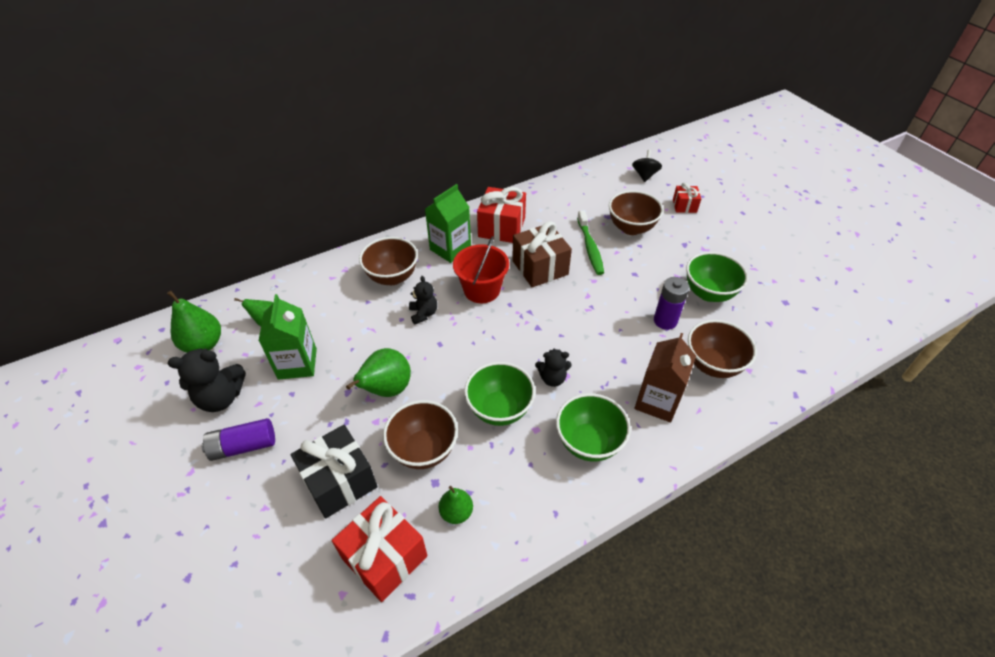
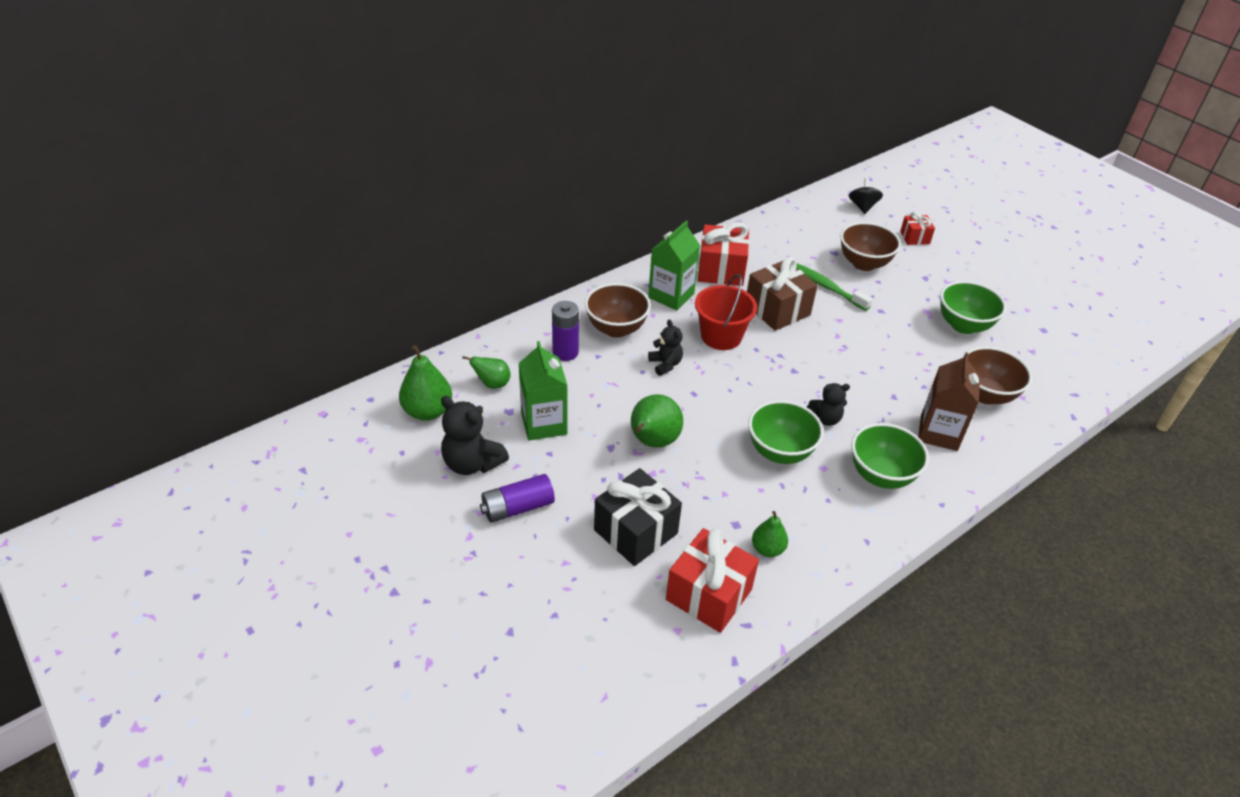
camera: 10 degrees left, 5 degrees down
(221, 398) = (472, 463): black teddy bear -> black teddy bear turned 60 degrees clockwise
(424, 450) = (714, 495): brown bowl -> none
(590, 248) = (825, 286): green toothbrush -> green toothbrush turned 150 degrees clockwise
(665, 321) = (926, 355): purple battery -> purple battery (565, 352)

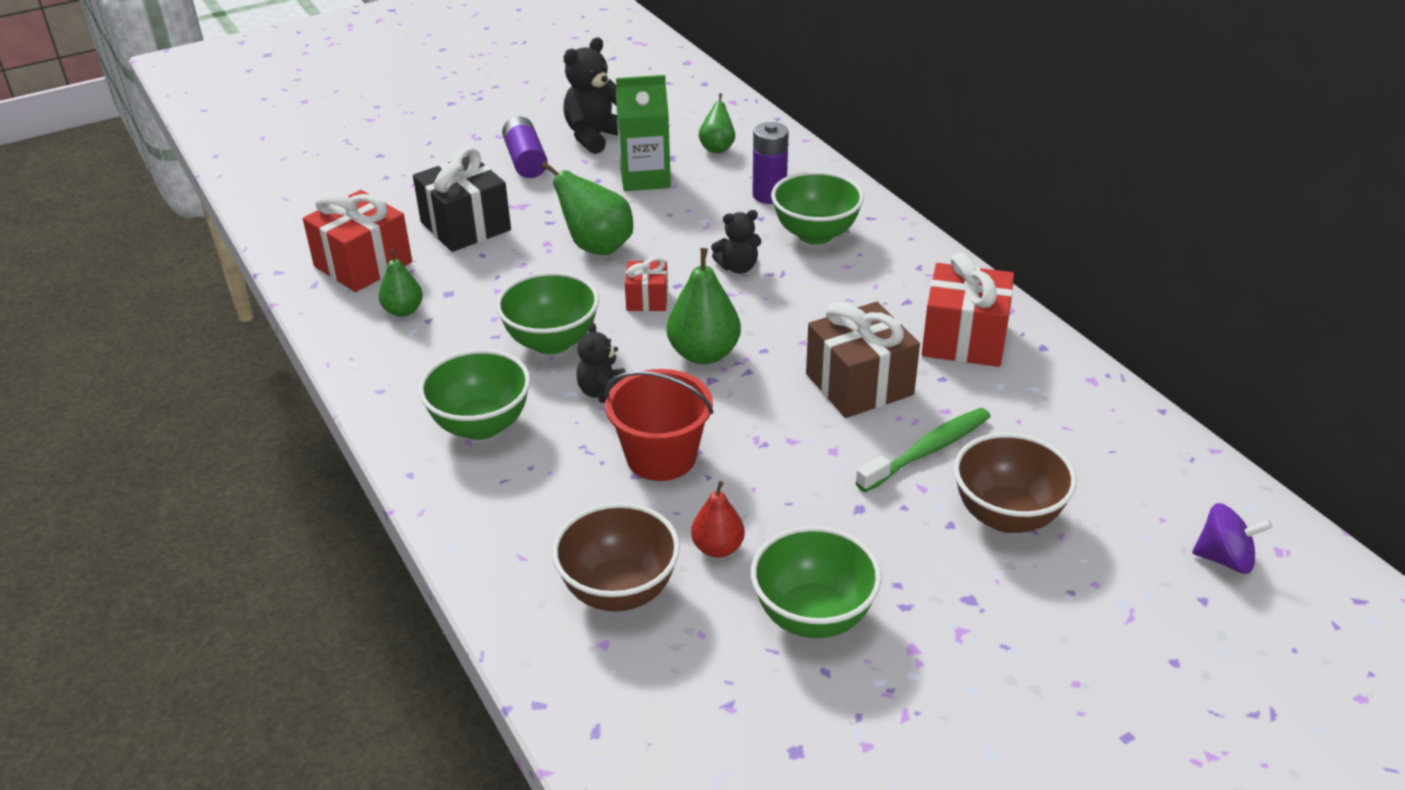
camera: 100 degrees right, 5 degrees down
(428, 411) = (679, 113): green pear -> green pear (704, 354)
(616, 329) = (815, 234): brown bowl -> green bowl
(671, 295) = (892, 285): green carton -> none
(721, 336) = (795, 320): red bucket -> red bucket (661, 457)
(862, 207) = (1224, 559): black spinning top -> purple spinning top
(914, 238) = (1118, 619): red gift -> red gift (647, 299)
(935, 360) = (718, 548): none -> red pear
(938, 433) = (545, 507): brown carton -> none

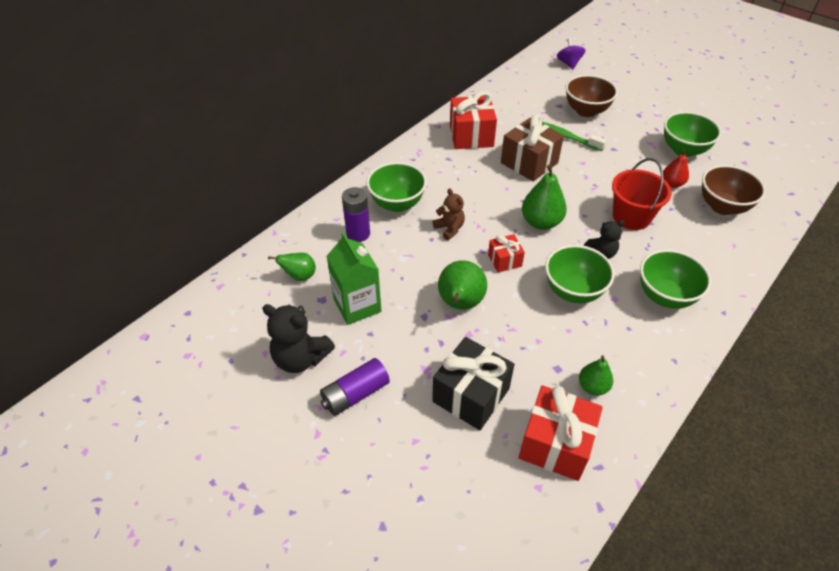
camera: 110 degrees left, 10 degrees up
(738, 267) = (449, 229): black teddy bear -> brown teddy bear

